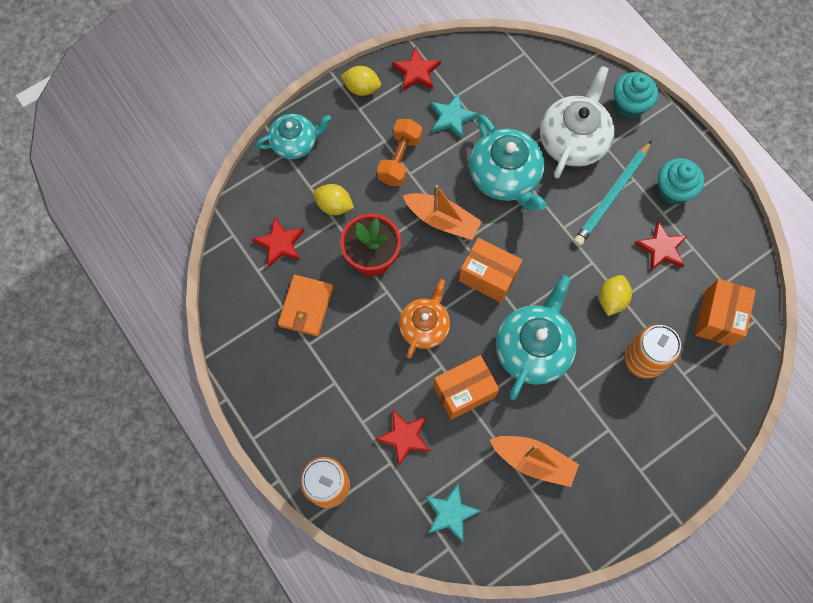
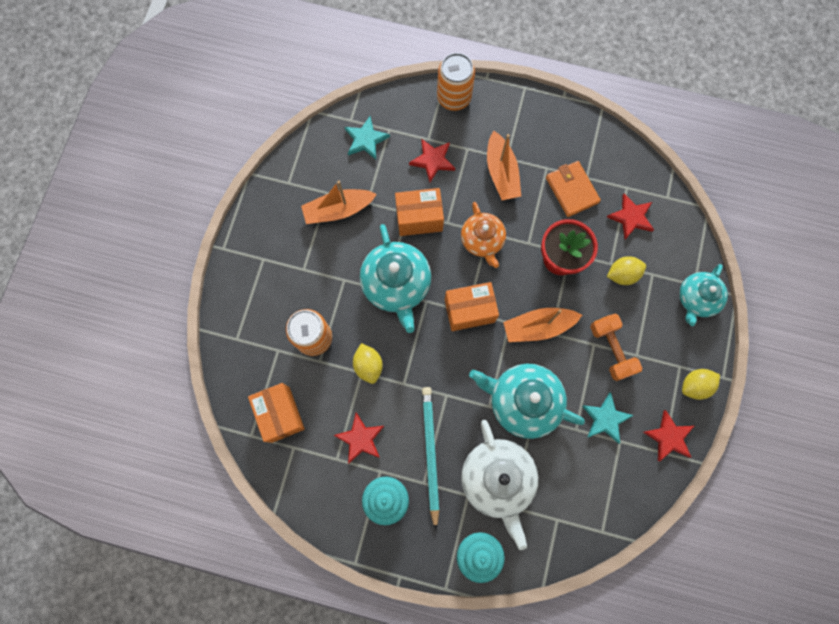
camera: 140 degrees right, 5 degrees up
(352, 373) = (501, 173): none -> orange boat
(464, 391) = (419, 218): orange box -> orange box turned 60 degrees clockwise

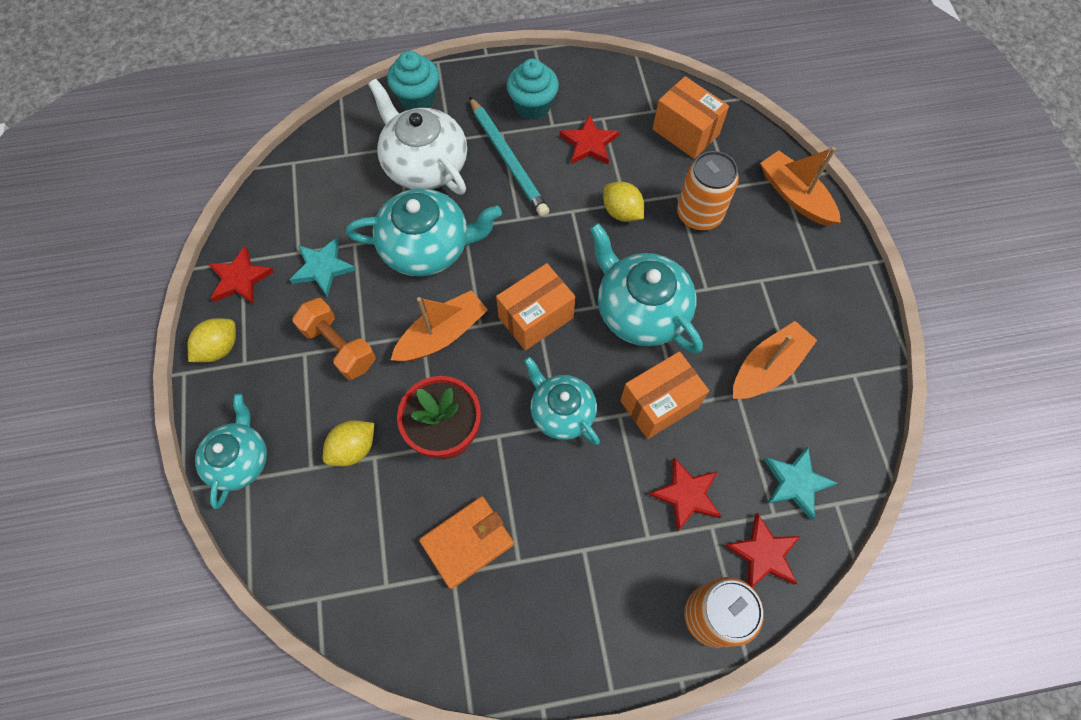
camera: 155 degrees right, 10 degrees down
(482, 240) = (561, 412): orange teapot -> turquoise teapot
(501, 173) = (581, 522): orange boat -> orange boat (795, 196)
(572, 190) = (467, 542): orange wallet -> orange wallet turned 75 degrees counterclockwise
(631, 217) = (365, 539): red star -> red star (763, 554)

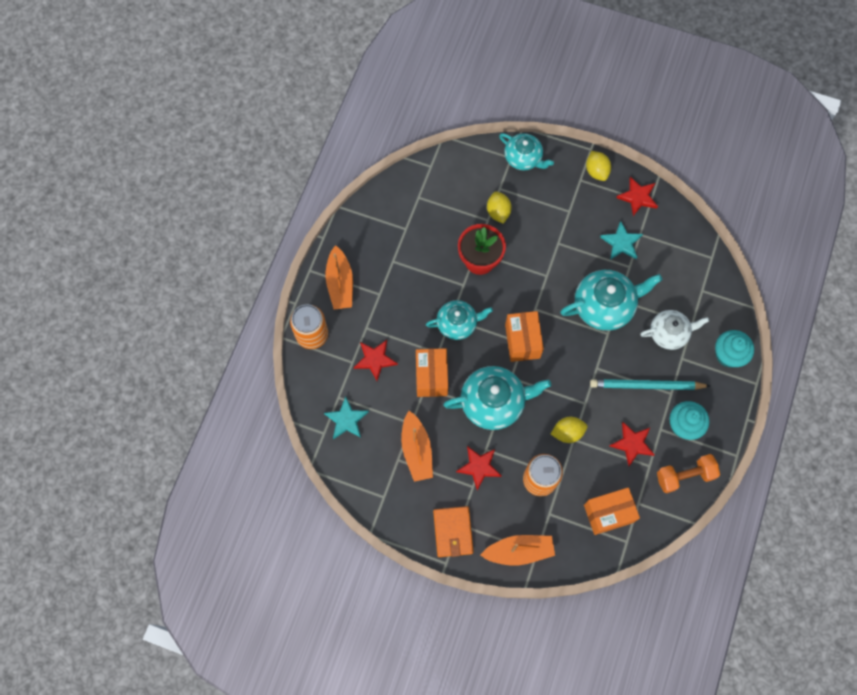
camera: 120 degrees right, 5 degrees up
(339, 347) = (563, 230): orange dumbbell -> orange dumbbell (684, 476)
(424, 164) = (669, 333): white teapot -> white teapot, size x0.65
(427, 247) = (604, 305): turquoise teapot -> turquoise teapot turned 135 degrees counterclockwise
(442, 334) = (540, 286): orange boat -> orange boat (340, 283)
(467, 542) = (416, 242): orange wallet -> orange wallet (453, 532)
(763, 554) = (323, 378): red star -> red star (479, 467)

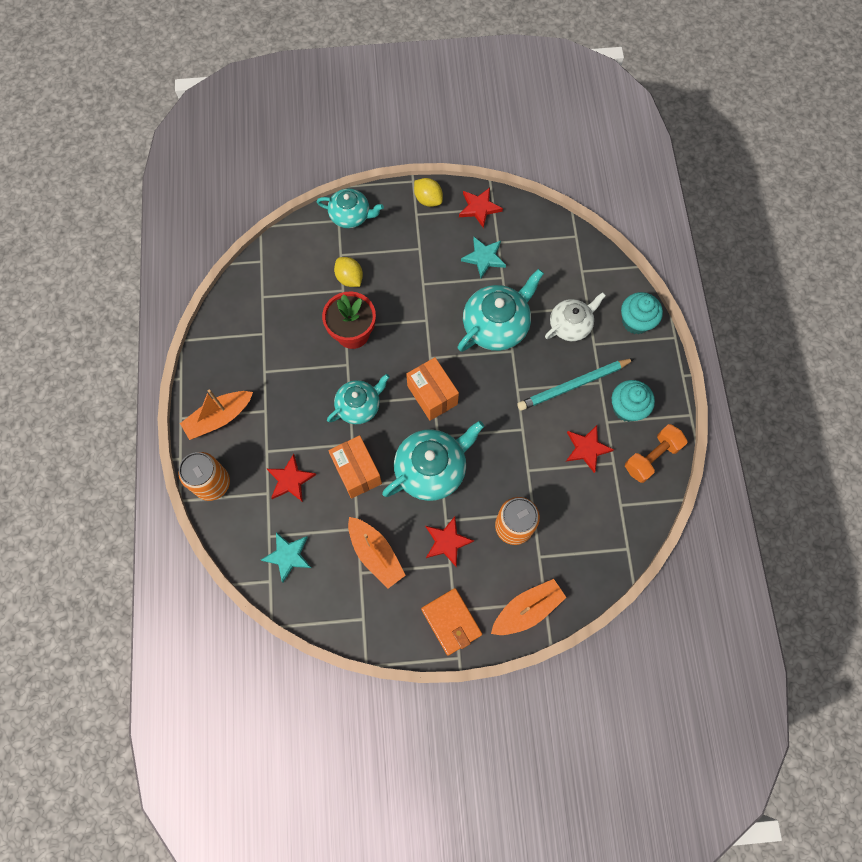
camera: 25 degrees left, 0 degrees up
(340, 283) = (219, 418): orange boat -> orange boat turned 90 degrees clockwise
(567, 432) = (519, 466): yellow lemon -> none
(608, 513) = (597, 529): orange box -> none

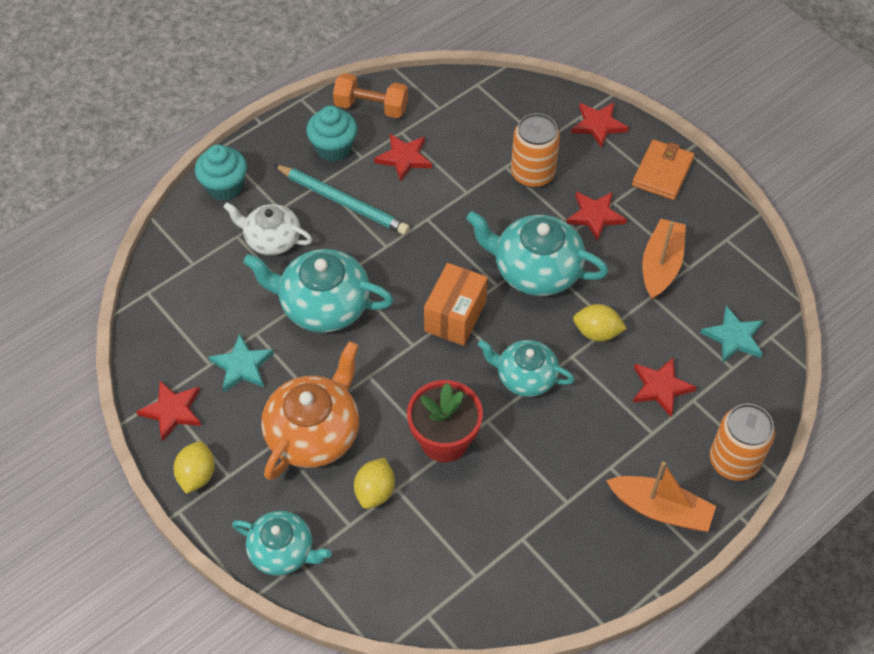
camera: 125 degrees left, 15 degrees down
(351, 215) = (283, 551): turquoise teapot -> turquoise teapot turned 135 degrees clockwise
(357, 471) = (597, 332): orange box -> yellow lemon
(410, 270) = (314, 432): none -> orange teapot
(527, 609) = (598, 125): orange boat -> red star

